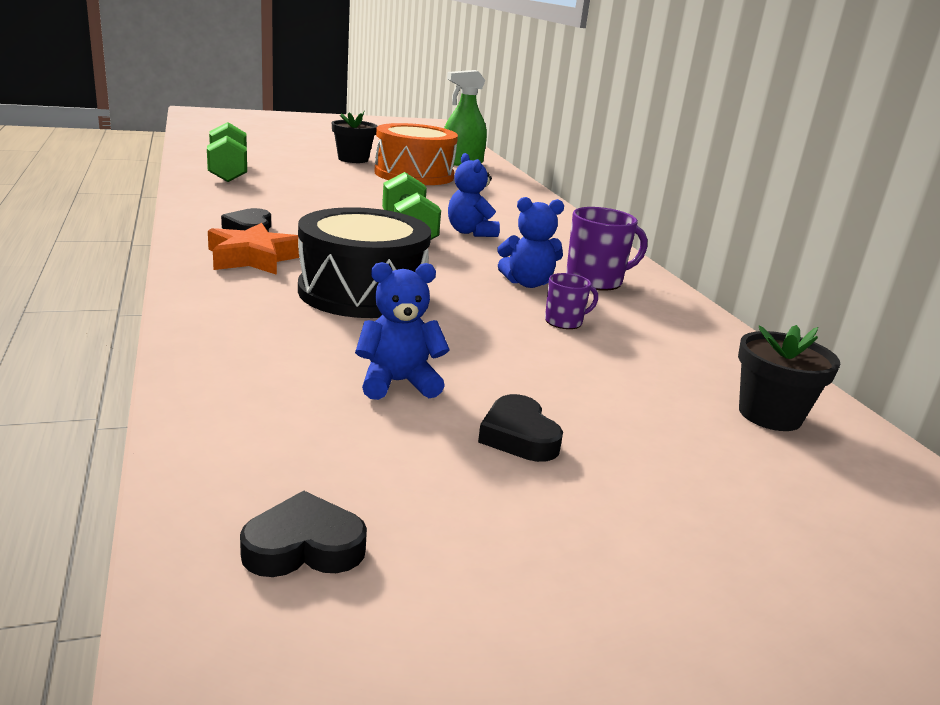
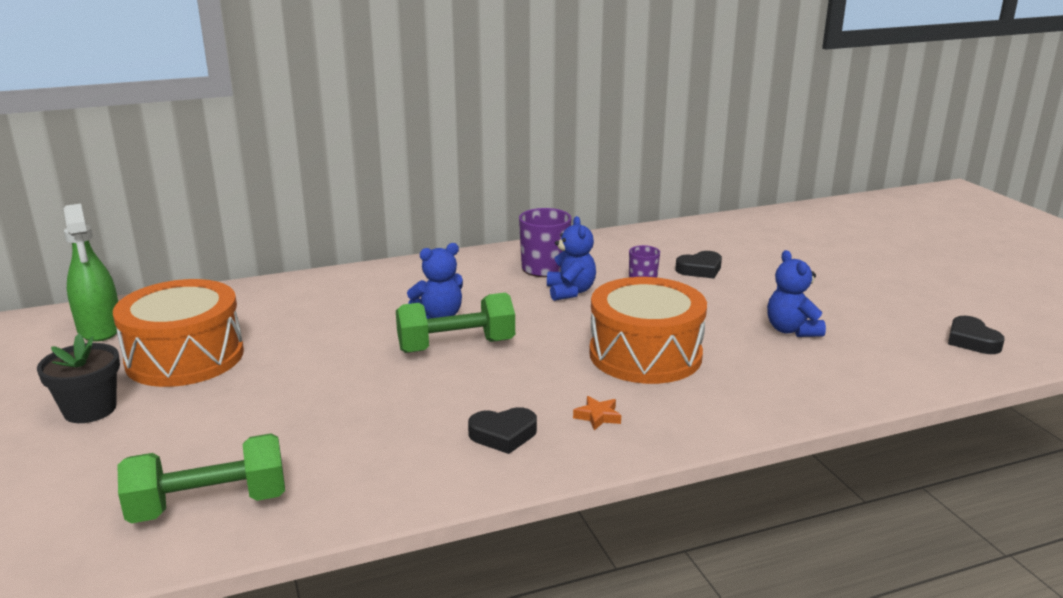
camera: 90 degrees left, 0 degrees up
(253, 258) = (598, 416): orange star -> orange star, size x0.47
(362, 292) = (645, 355): black drum -> orange drum
(518, 436) = (819, 296): black heart -> black heart (700, 269)
(769, 415) = (729, 236): black flower pot -> none

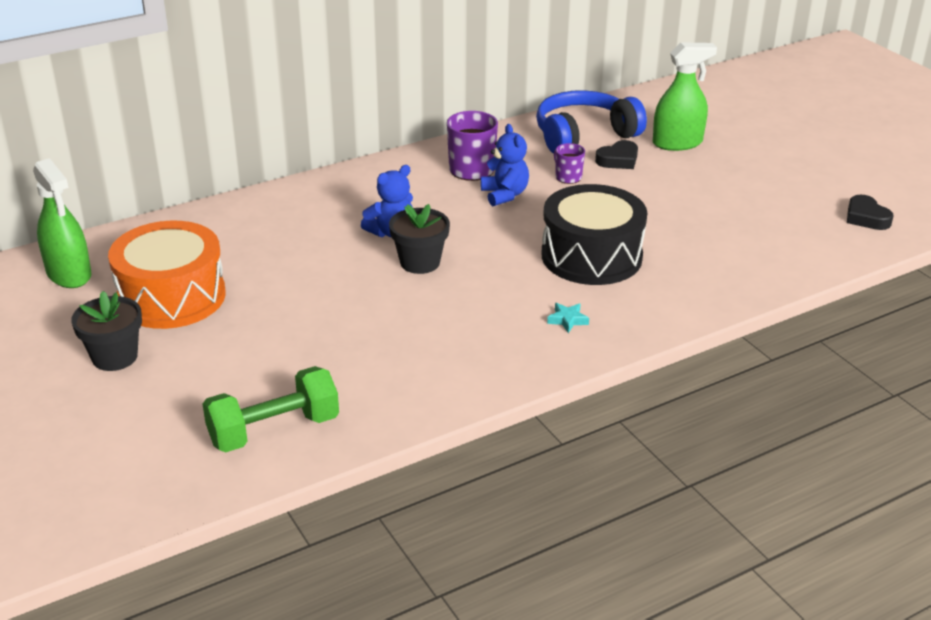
camera: 10 degrees left, 10 degrees up
(456, 346) = (420, 262): green dumbbell -> black flower pot
(503, 435) = (493, 344): black heart -> none
(598, 416) = (567, 320): orange star -> turquoise star
(645, 355) = (591, 256): orange drum -> black drum
(670, 247) = (584, 136): none -> blue headphones
(766, 259) = (677, 143): none -> green spray bottle
(791, 330) = (713, 220): blue teddy bear -> none

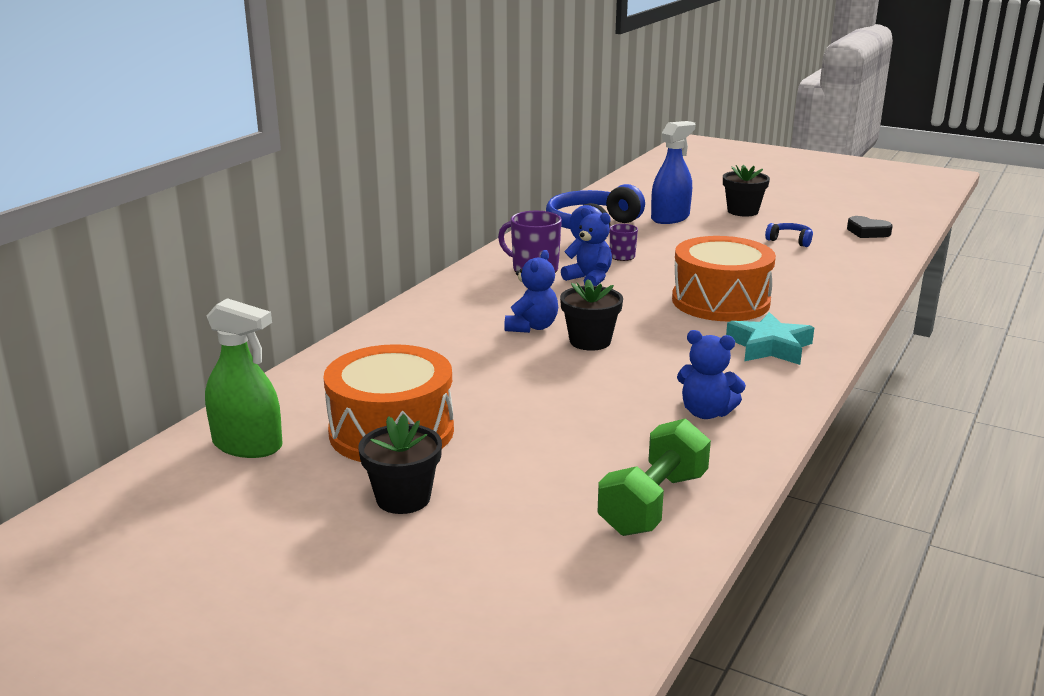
camera: 30 degrees left, 10 degrees down
(421, 366) = (706, 413): none -> blue teddy bear
(567, 320) = (769, 347): turquoise star -> turquoise star, size x2.12
(591, 256) = (720, 301): black drum -> orange drum
(618, 160) = (643, 237): black heart -> none
(677, 143) = (670, 218): green spray bottle -> blue spray bottle
(763, 205) = (790, 241): none -> blue headphones
(765, 154) = (742, 211): none -> black flower pot

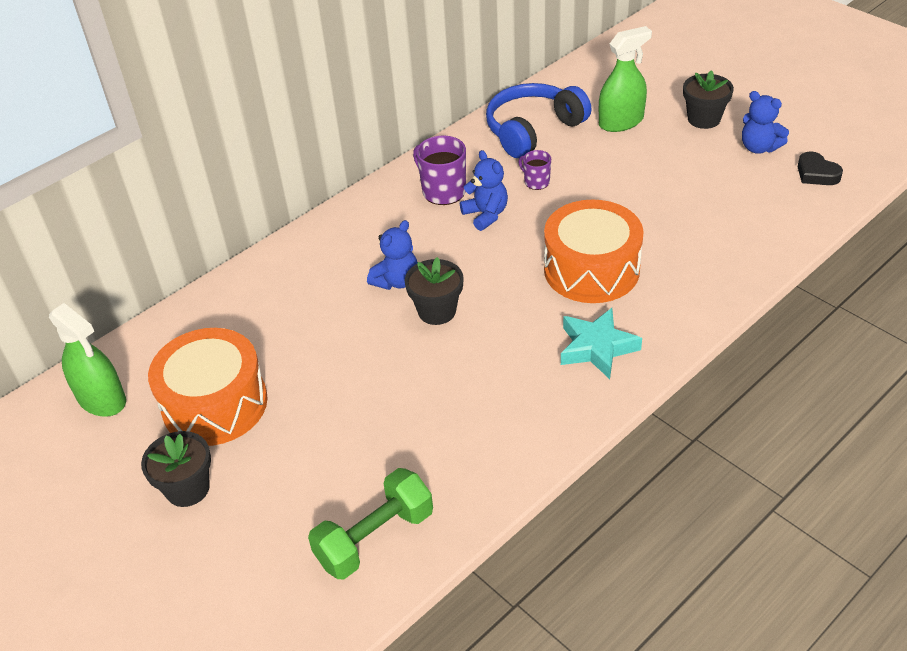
camera: 20 degrees right, 20 degrees up
(670, 218) = (621, 122): blue spray bottle -> green spray bottle
(706, 413) = (484, 431): blue teddy bear -> blue teddy bear (759, 147)
(790, 241) = (722, 178): blue headphones -> none

